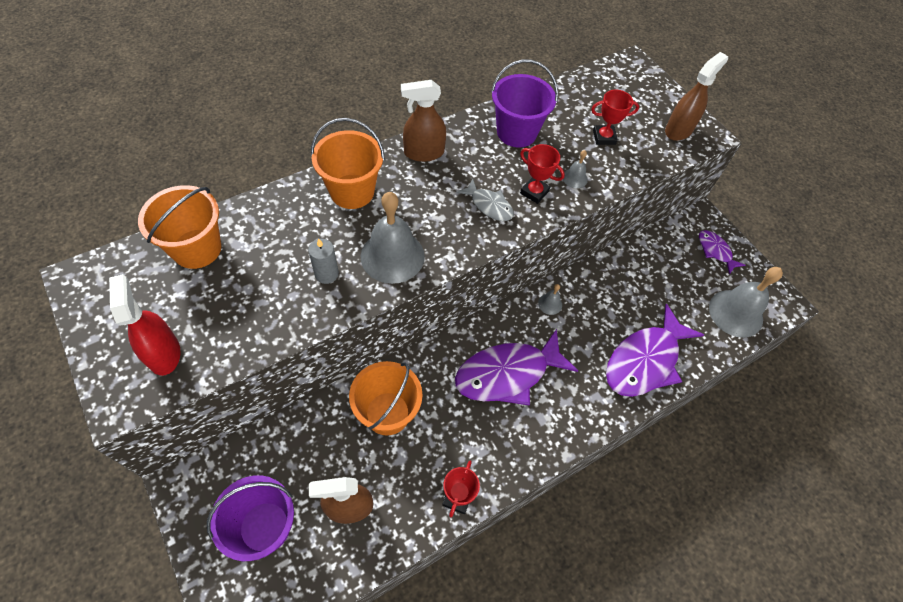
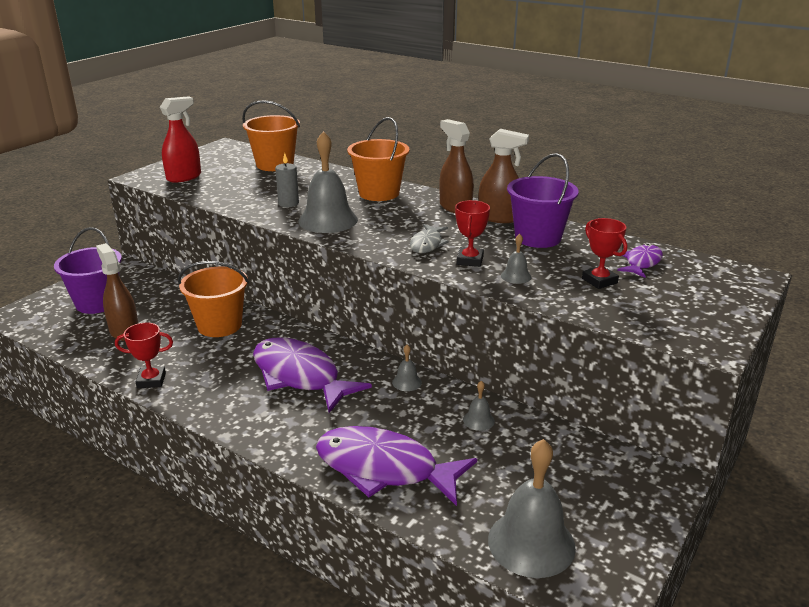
camera: 70 degrees right, 30 degrees down
(614, 282) = (478, 420): none -> grey bell
(678, 130) = (686, 324): brown spray bottle -> brown spray bottle (499, 218)
(715, 251) = (622, 501): purple fish -> purple fish (642, 263)

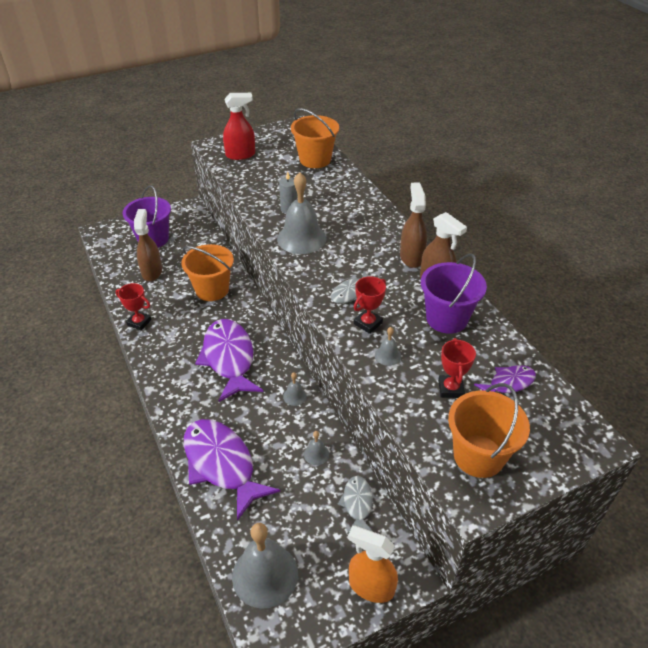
camera: 30 degrees right, 15 degrees up
(379, 193) = (365, 219): orange bucket -> orange bucket (478, 456)
(561, 443) = (357, 504): none -> grey fish
(644, 503) = (371, 586): none -> orange spray bottle

